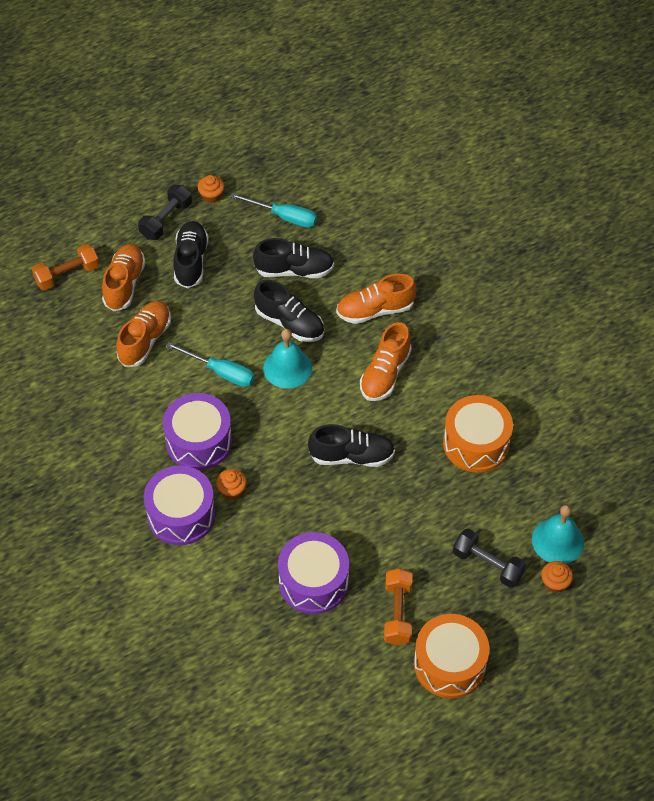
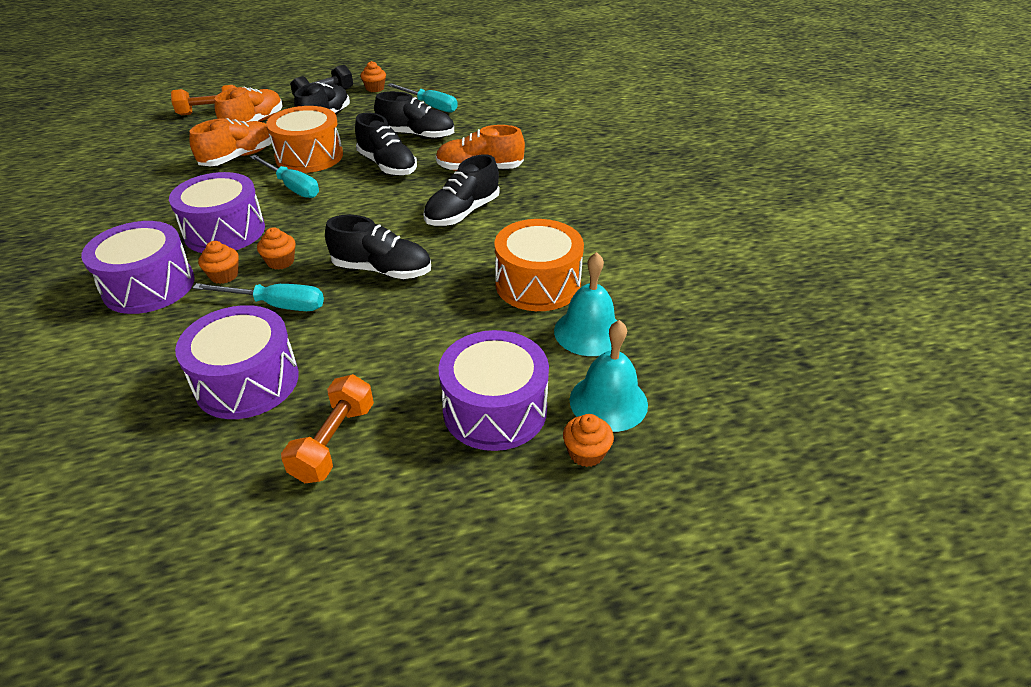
camera: 15 degrees right, 15 degrees down
(267, 465) = (280, 262): none -> orange cupcake
(287, 368) = (362, 194): turquoise bell -> turquoise bell (589, 332)
(291, 510) = (276, 305): none -> turquoise screwdriver
(385, 374) = (462, 213): orange shoe -> black shoe
(449, 664) = (370, 531): orange drum -> orange drum (309, 156)
(487, 564) = (495, 409): black dumbbell -> purple drum

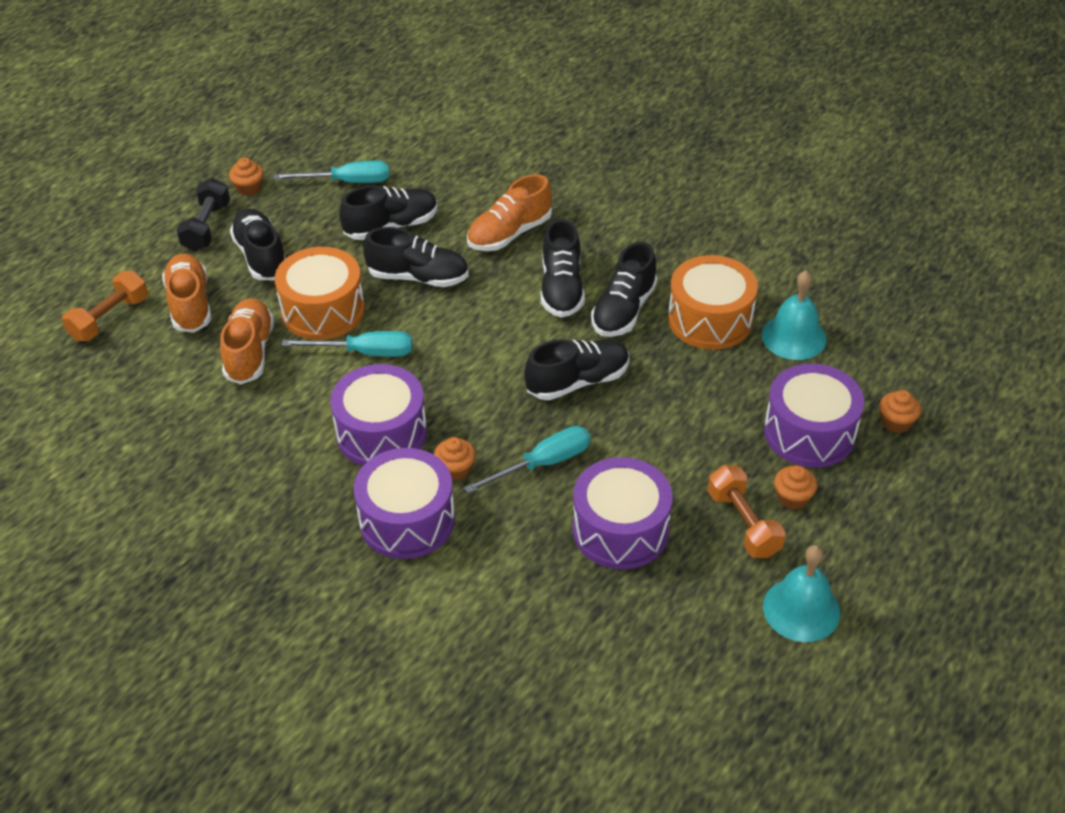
camera: 40 degrees left, 5 degrees up
(280, 262) = (482, 427): orange cupcake -> orange cupcake (792, 498)
(483, 246) = (624, 310): none -> black shoe
(608, 402) = (867, 380): turquoise bell -> turquoise bell (801, 609)

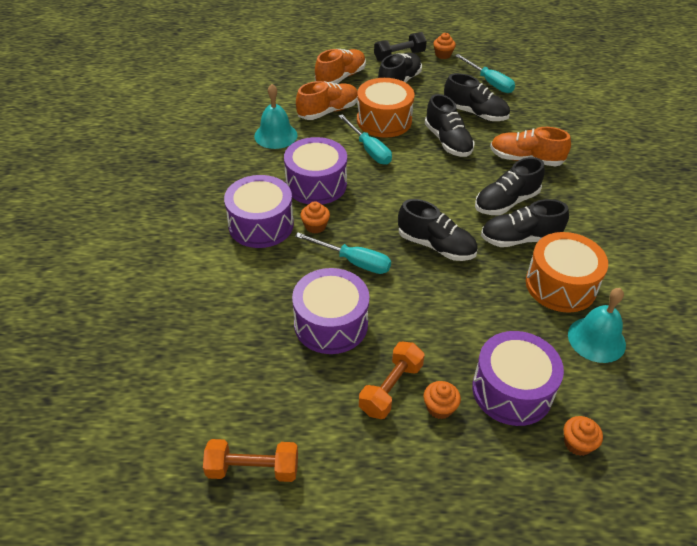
camera: 55 degrees right, 0 degrees up
(109, 318) = (305, 60): orange dumbbell -> orange dumbbell (253, 469)
(801, 609) = (339, 460): turquoise bell -> turquoise bell (275, 135)

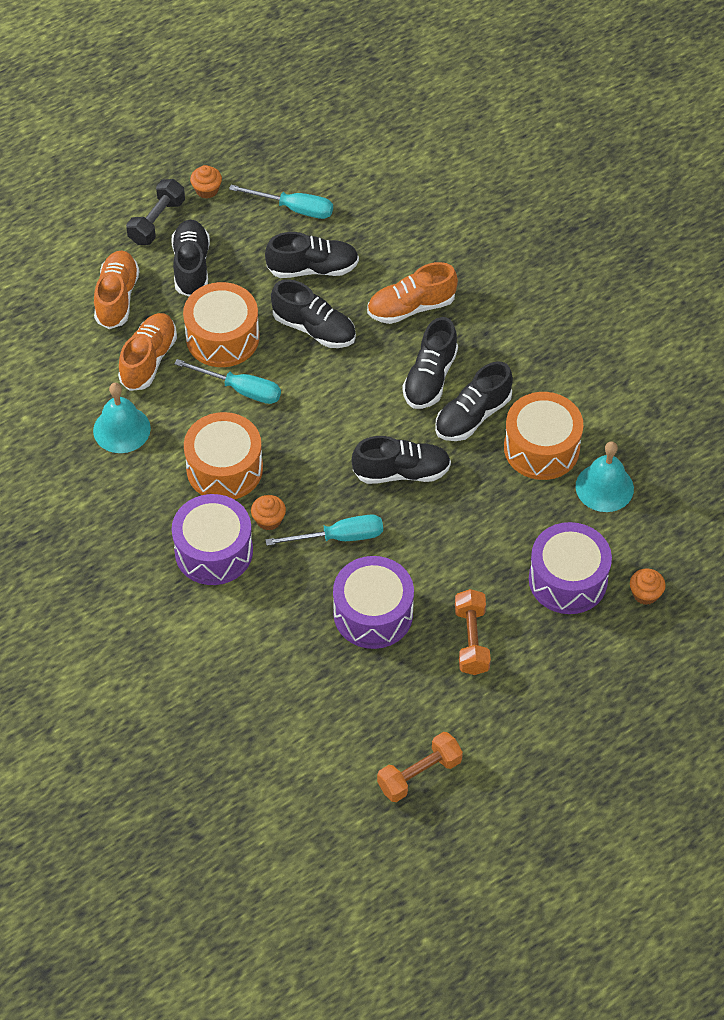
camera: 35 degrees left, 10 degrees up
(316, 184) = (224, 468): purple drum -> orange drum
(439, 408) = (522, 631): orange cupcake -> none

